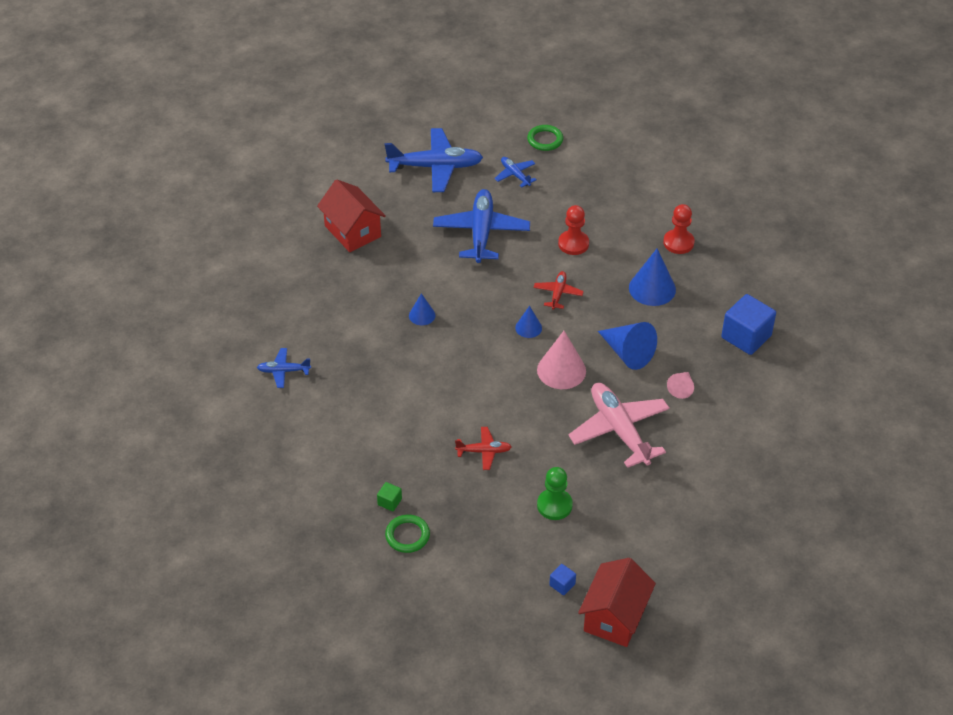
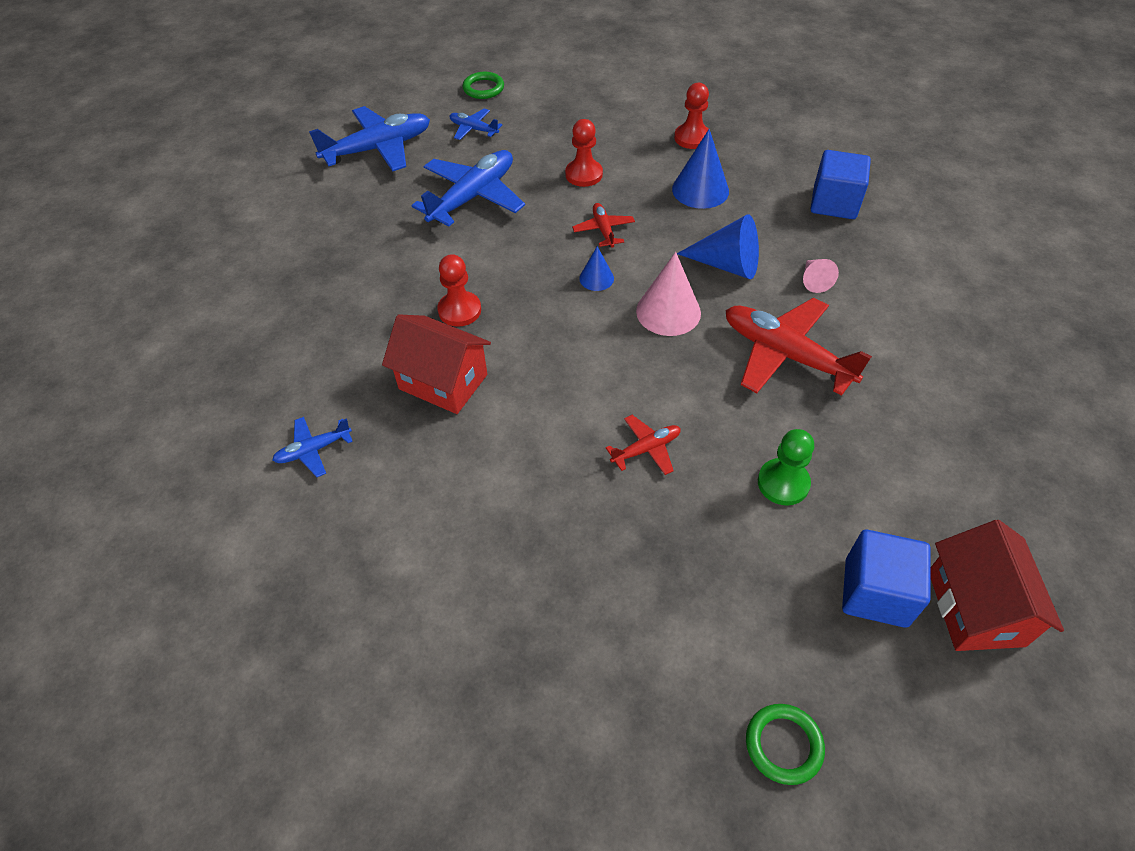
camera: 25 degrees left, 5 degrees up
(352, 231) = (317, 246): red house -> red house (443, 382)
(389, 502) = (567, 577): green cube -> none
(407, 535) = (624, 618): green ring -> green ring (783, 745)
(422, 315) = (459, 310): blue cone -> red pawn
(481, 232) = (473, 196): blue plane -> blue plane turned 60 degrees clockwise
(562, 584) = (875, 592): blue cube -> blue cube, size x2.20
(619, 430) = (785, 354): pink plane -> red plane

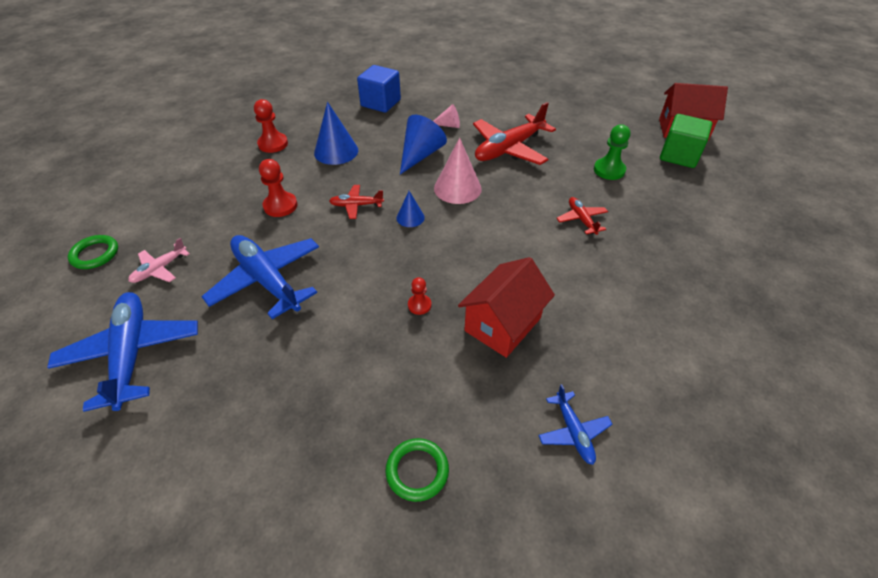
camera: 80 degrees left, 5 degrees down
(459, 310) = (419, 305): red pawn -> red pawn, size x0.60
(473, 129) = (160, 269): blue plane -> pink plane
(783, 745) = (776, 204): green ring -> green ring (417, 471)
(875, 592) = (679, 156): blue cube -> green cube

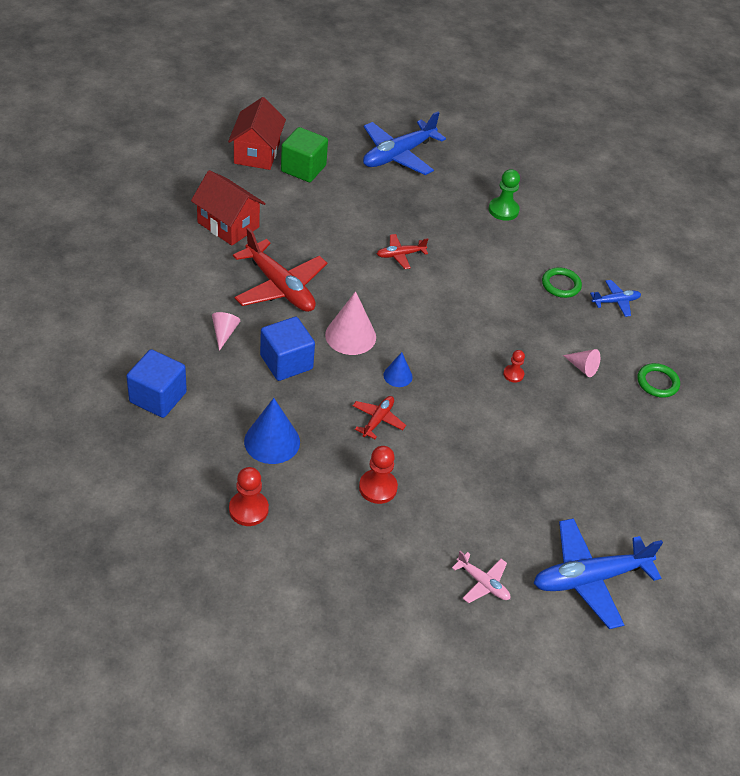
camera: 95 degrees left, 0 degrees up
(95, 254) = (463, 655): green ring -> green ring (561, 285)
(267, 280) = (492, 487): blue plane -> blue plane (398, 155)
(356, 205) = (378, 420): red plane -> red plane turned 150 degrees counterclockwise
(420, 155) = (286, 362): blue cone -> blue cube
(437, 376) = (582, 367): none -> pink cone
(503, 324) = (529, 324): red house -> red house (228, 225)
(609, 170) = (324, 220): green pawn -> green pawn (503, 210)

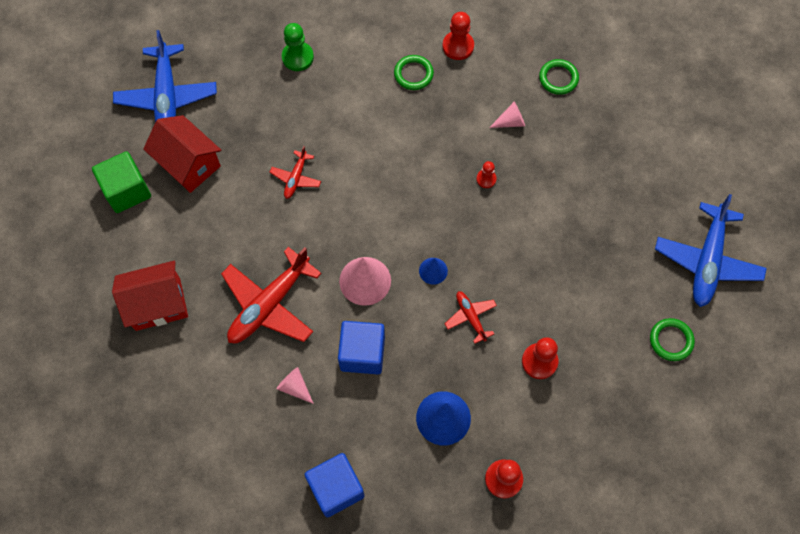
camera: 50 degrees left, 20 degrees up
(257, 153) = (75, 220): red house -> red house (188, 164)
(280, 287) = (269, 305): red plane -> red plane turned 135 degrees clockwise
(483, 583) = (671, 340): pink plane -> green ring
(615, 301) = (458, 46): blue plane -> red pawn

